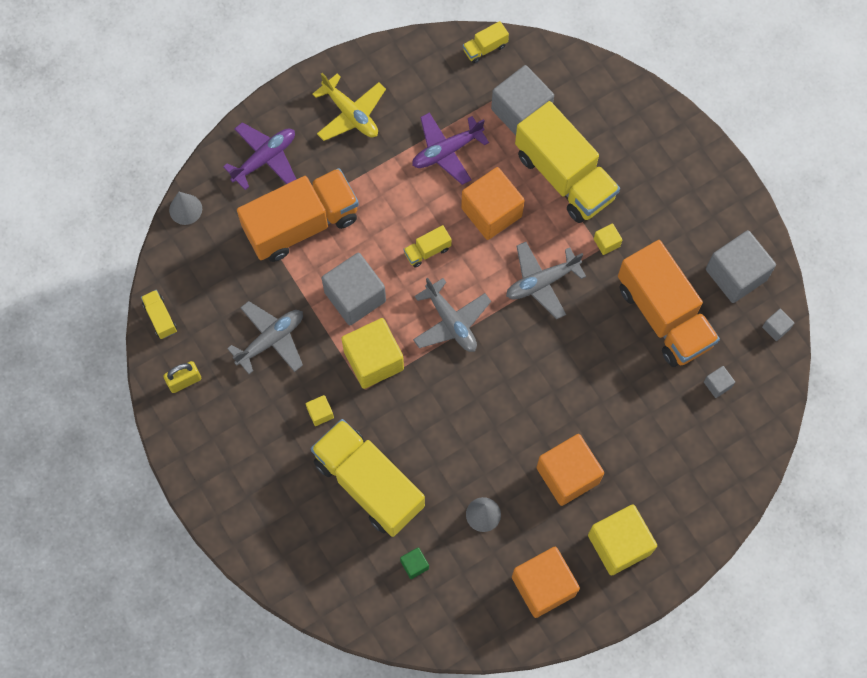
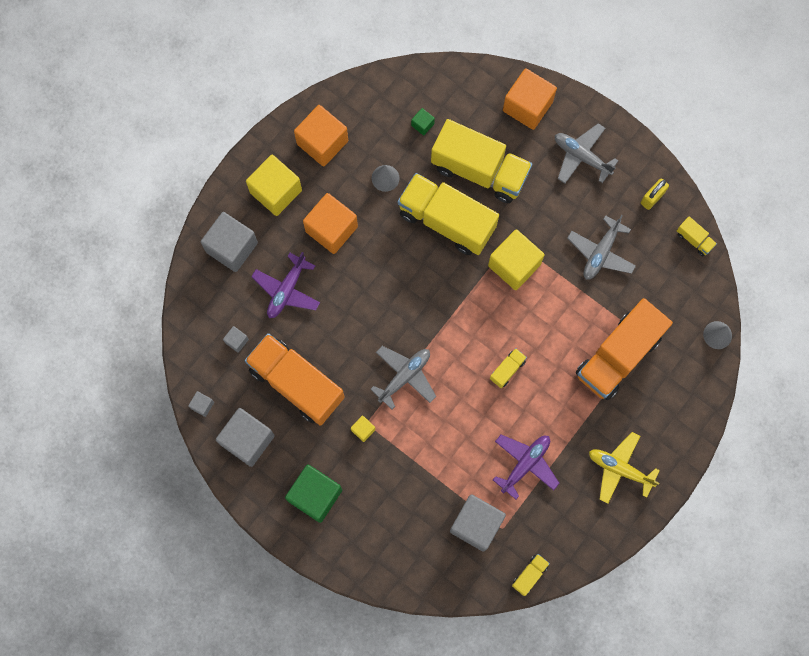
camera: 160 degrees right, 5 degrees up
(264, 159) = (673, 402): purple plane -> purple plane (287, 290)
(320, 413) = (538, 210): yellow cube -> none
(355, 296) = (550, 311): grey cube -> grey cube (232, 247)
(451, 322) = (465, 317): grey plane -> grey plane (581, 156)
(491, 212) = (467, 422): orange cube -> orange cube (527, 106)
(564, 176) = (418, 477): yellow truck -> yellow truck (446, 221)
(680, 195) = (315, 495): none -> green cube

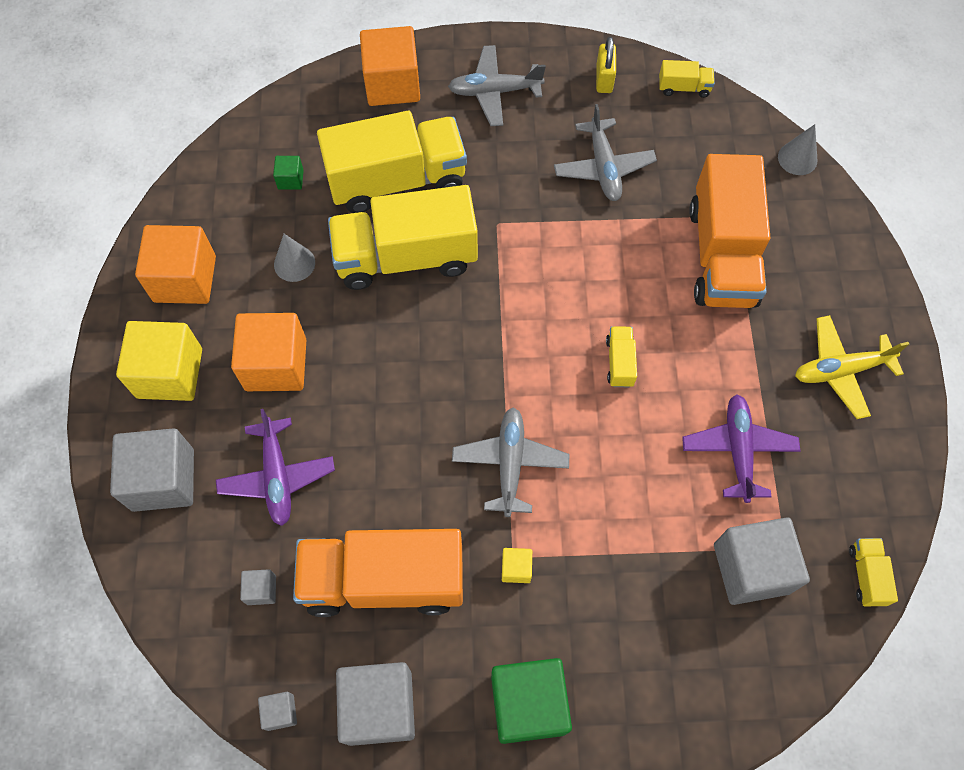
camera: 40 degrees left, 10 degrees down
(514, 265) = (523, 247): yellow cube -> none

